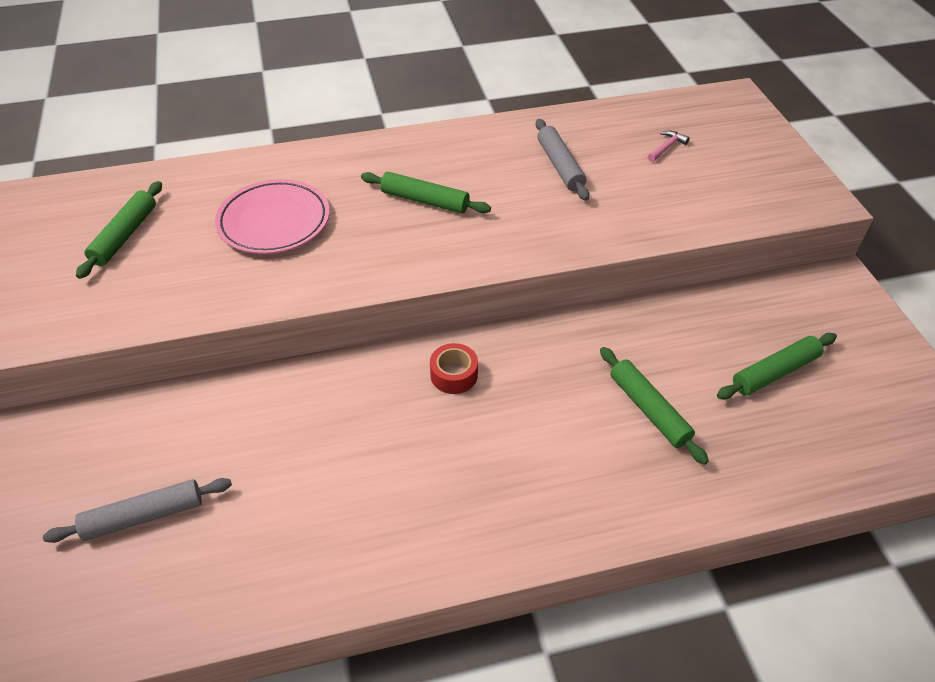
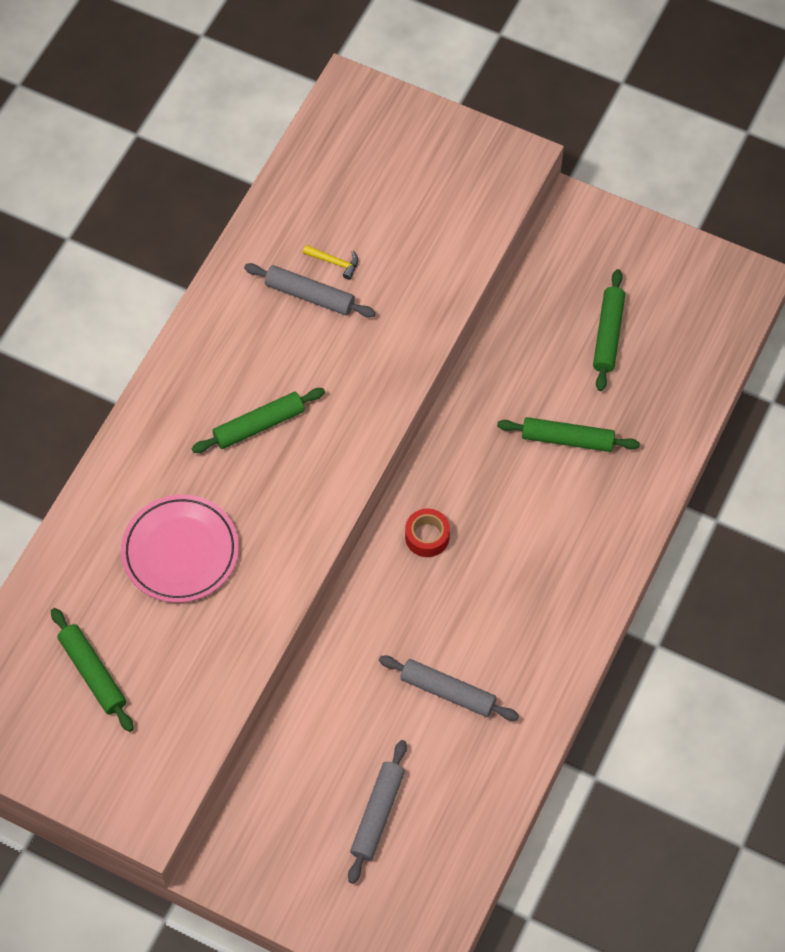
camera: 50 degrees left, 15 degrees up
(316, 487) = (447, 692): none -> grey rolling pin
(602, 162) = (335, 262): none -> yellow hammer
(667, 147) = (361, 201): pink hammer -> none

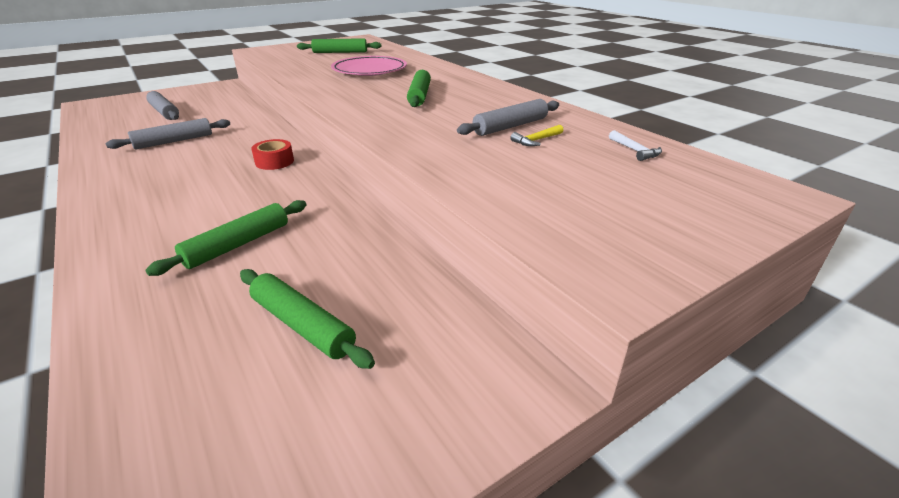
camera: 120 degrees right, 30 degrees down
(314, 187) = (635, 151): none -> white hammer

